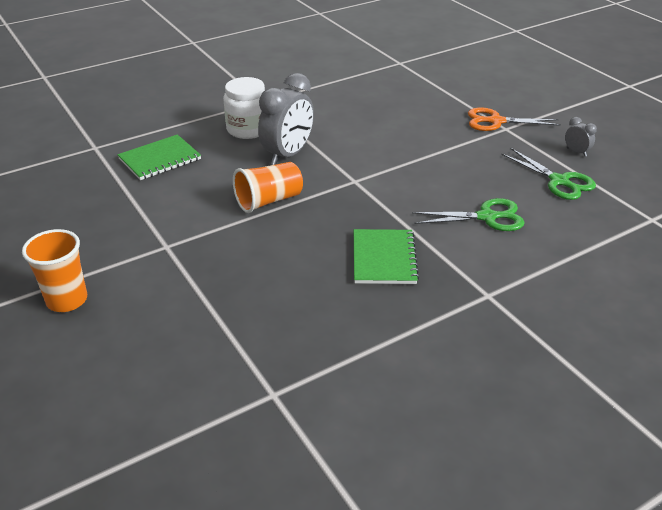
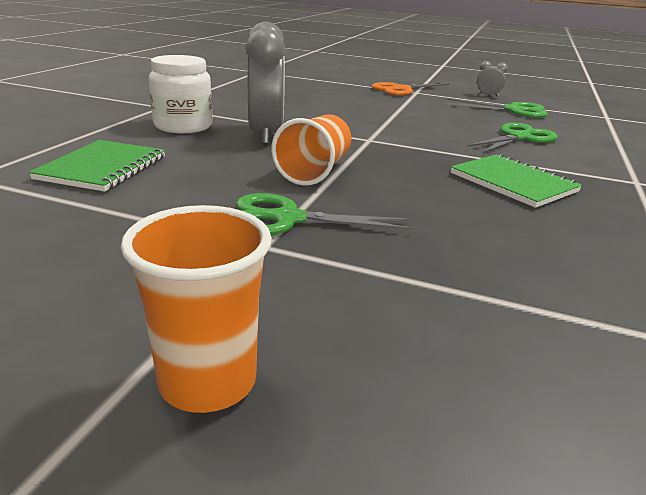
camera: 40 degrees left, 10 degrees down
(200, 233) = (287, 219): none -> green scissors

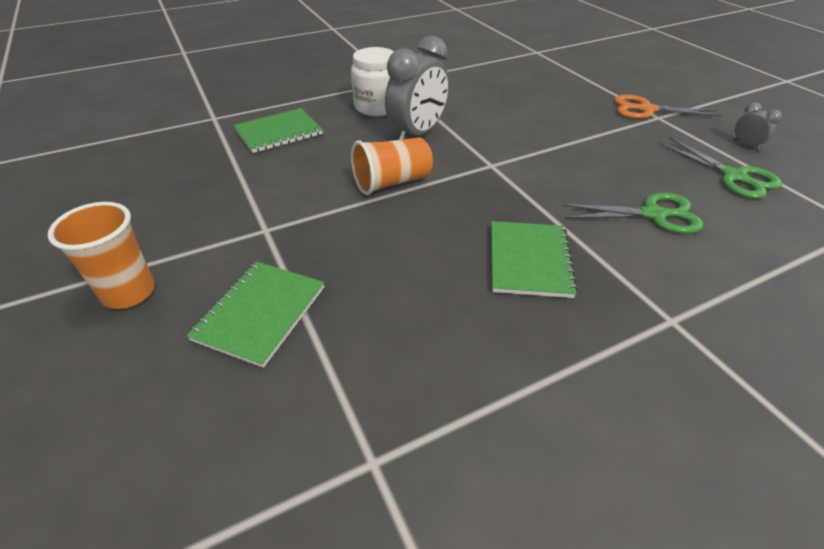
camera: 45 degrees right, 15 degrees up
(287, 219) = (307, 216): green scissors -> none
(410, 309) = (260, 313): none -> green notebook

